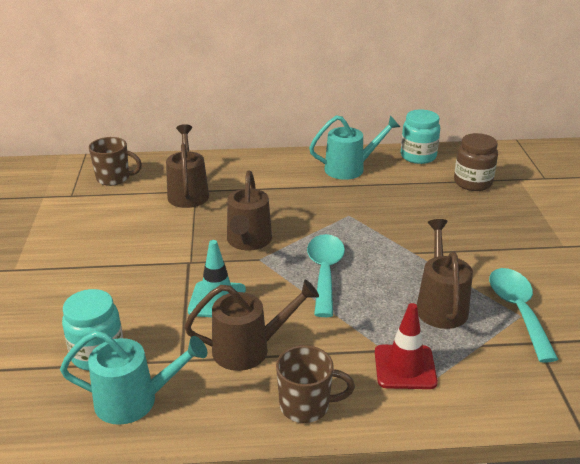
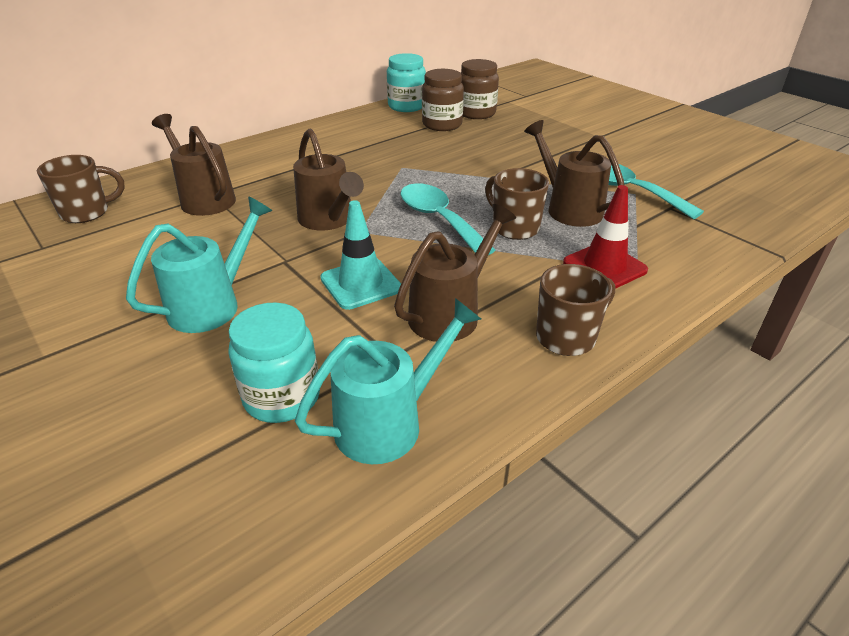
camera: 35 degrees left, 5 degrees up
(350, 168) = (356, 131): turquoise watering can -> turquoise watering can (213, 304)
(373, 303) = (514, 228): none -> brown mug
(428, 185) = (442, 124): none -> brown jar

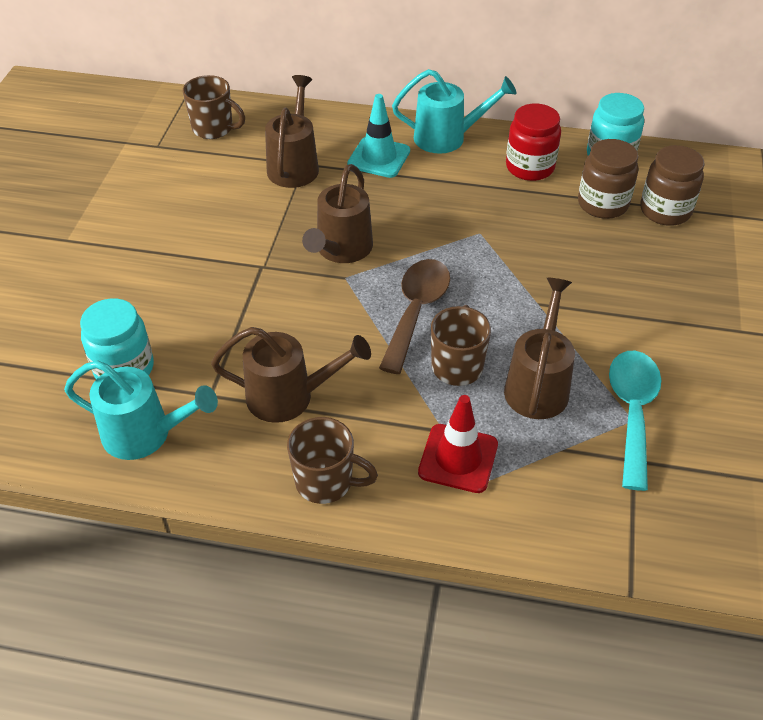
camera: 50 degrees right, 10 degrees up
(213, 304) = (179, 270): turquoise watering can -> turquoise watering can (448, 138)
(361, 284) = (276, 325): turquoise traffic cone -> turquoise traffic cone (379, 157)
(372, 128) = (530, 167): none -> red jar
(439, 219) = (416, 311): turquoise spoon -> brown spoon

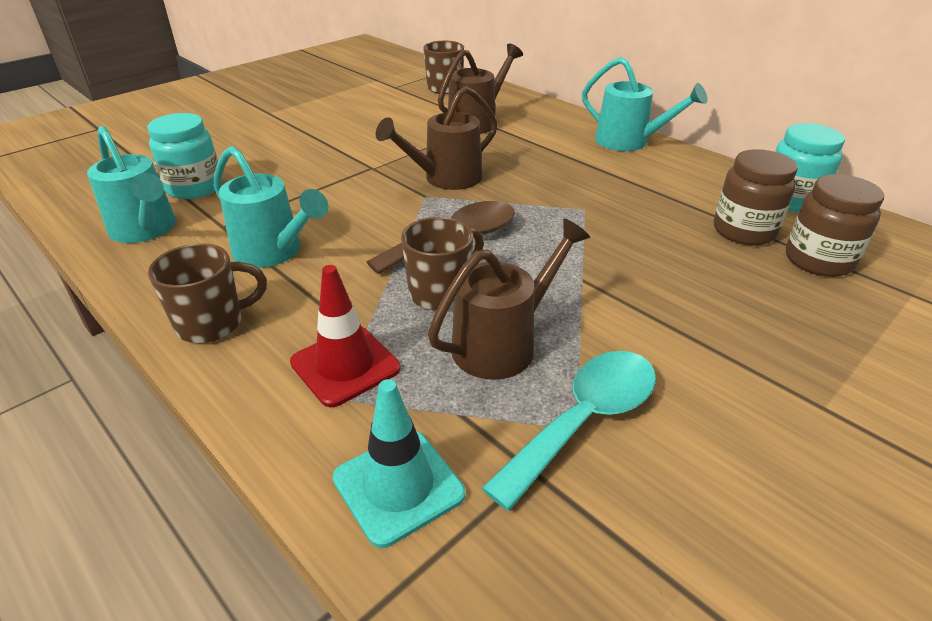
camera: 35 degrees right, 10 degrees down
(290, 396) = (274, 252): brown watering can -> turquoise watering can
(326, 482) = (212, 324): brown mug -> brown mug turned 75 degrees counterclockwise
(379, 157) = (551, 137): turquoise traffic cone -> turquoise traffic cone (398, 486)
(530, 167) = (690, 182): red jar -> none

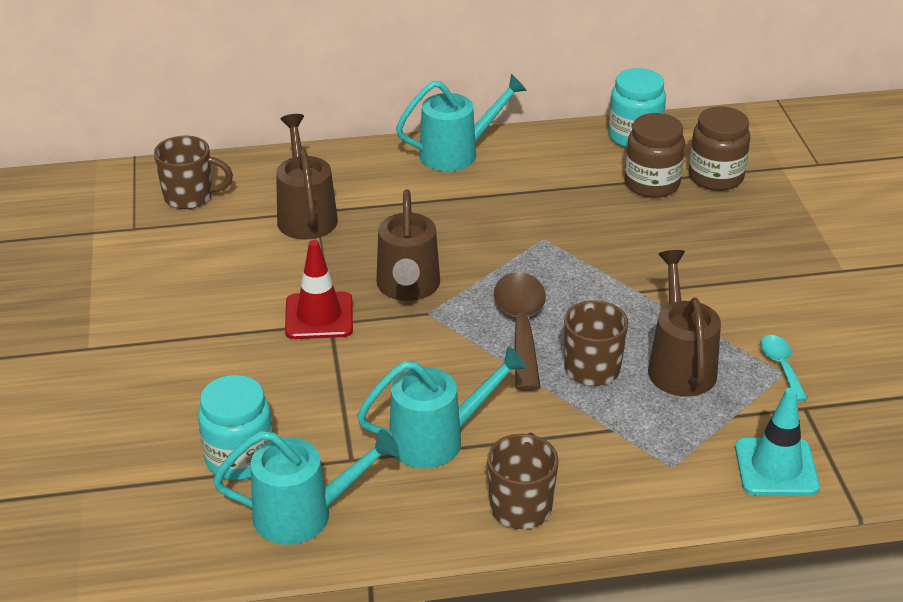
camera: 55 degrees left, 0 degrees up
(345, 365) = (639, 450): red traffic cone -> red traffic cone (319, 316)
(585, 420) = (781, 366): turquoise spoon -> turquoise spoon, size x0.54

